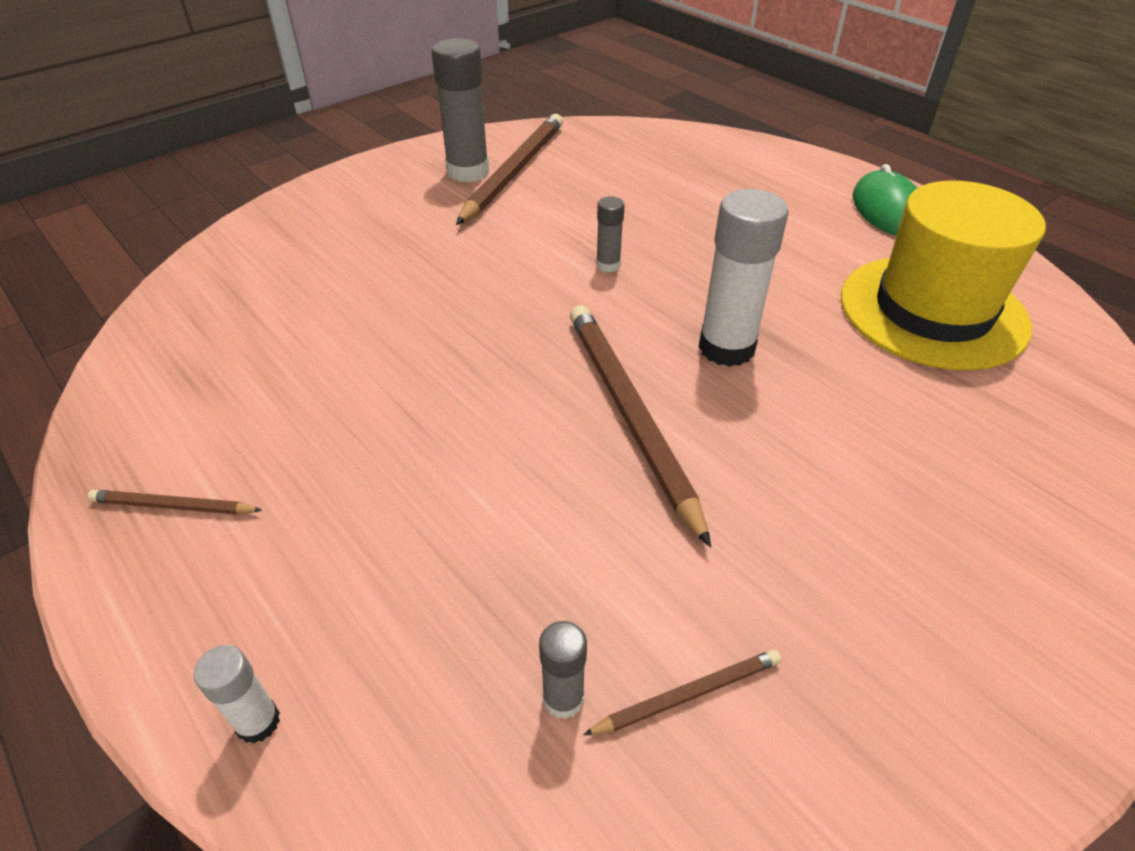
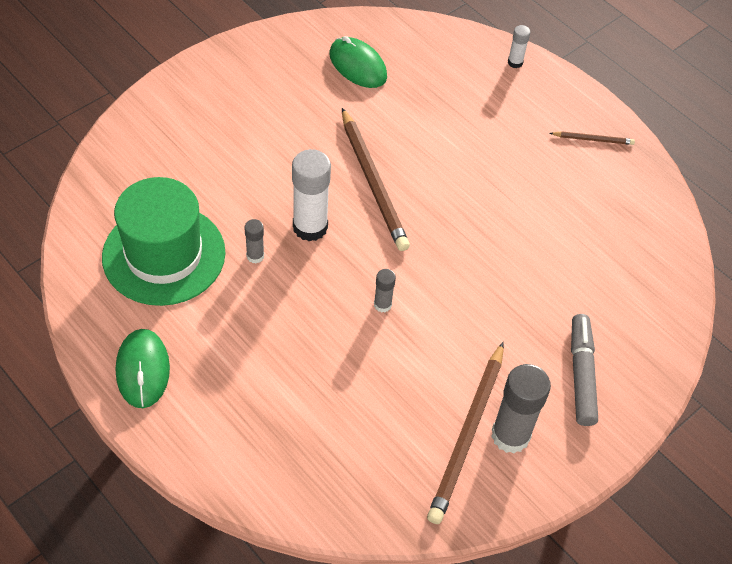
camera: 175 degrees right, 10 degrees up
(368, 212) = (581, 374): none -> grey marker
(563, 698) = (404, 66): grey glue stick -> grey glue stick (255, 256)
(687, 694) = (357, 65): brown pencil -> green mouse
(932, 311) = (164, 255): yellow hat -> green hat

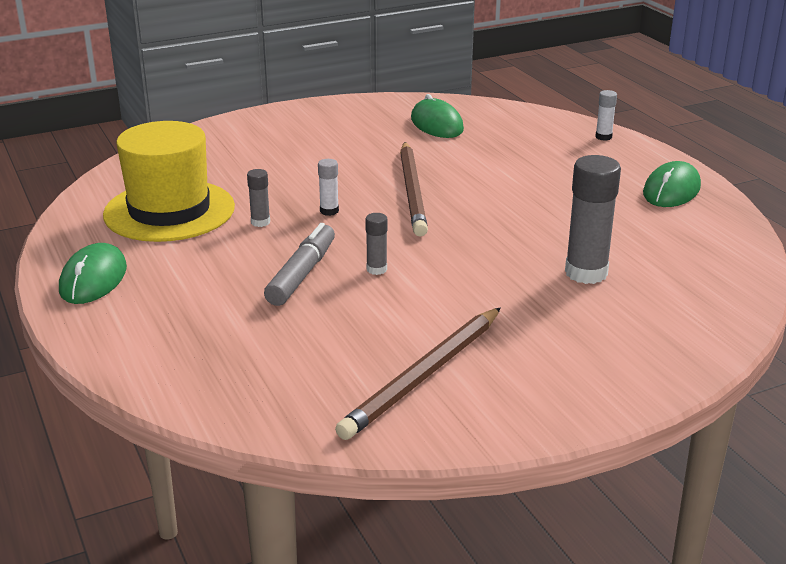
camera: 20 degrees right, 25 degrees down
(164, 255) = (169, 211): green hat -> yellow hat
(310, 227) = (329, 211): white glue stick -> white glue stick, size x0.49
(510, 435) = (477, 384): grey glue stick -> grey glue stick (586, 273)
(581, 374) = (588, 349): grey marker -> grey marker (302, 274)
(593, 139) = (671, 190): brown pencil -> green mouse

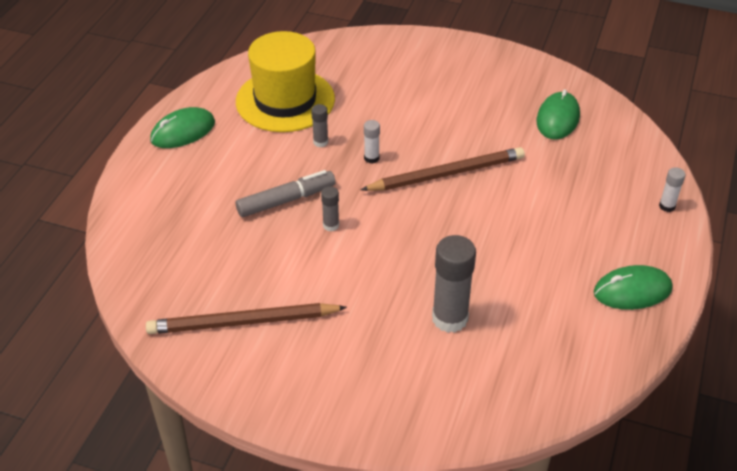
camera: 45 degrees right, 15 degrees up
(413, 191) = (446, 174): brown pencil -> brown pencil turned 150 degrees counterclockwise

